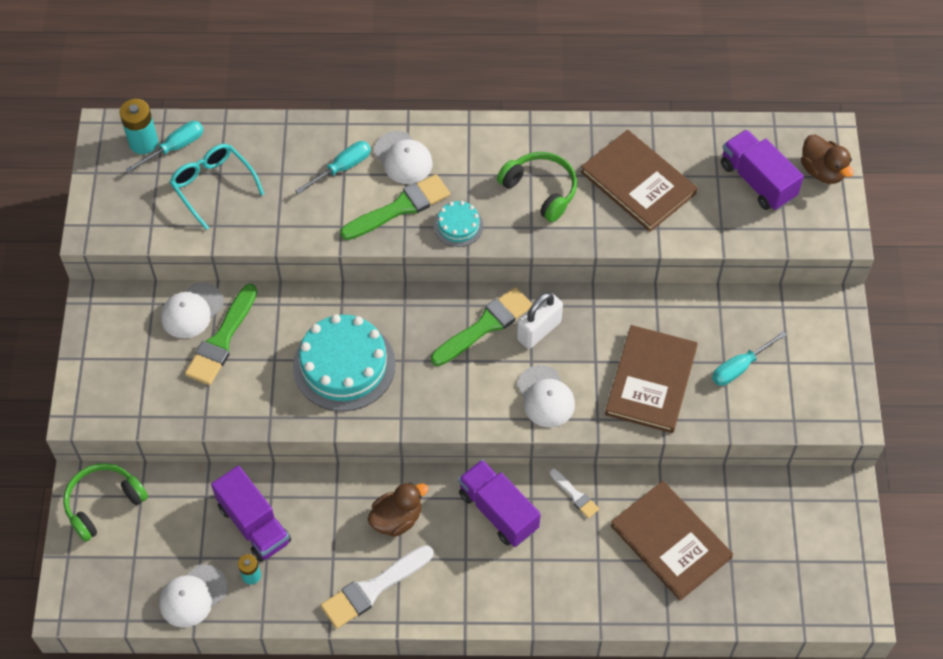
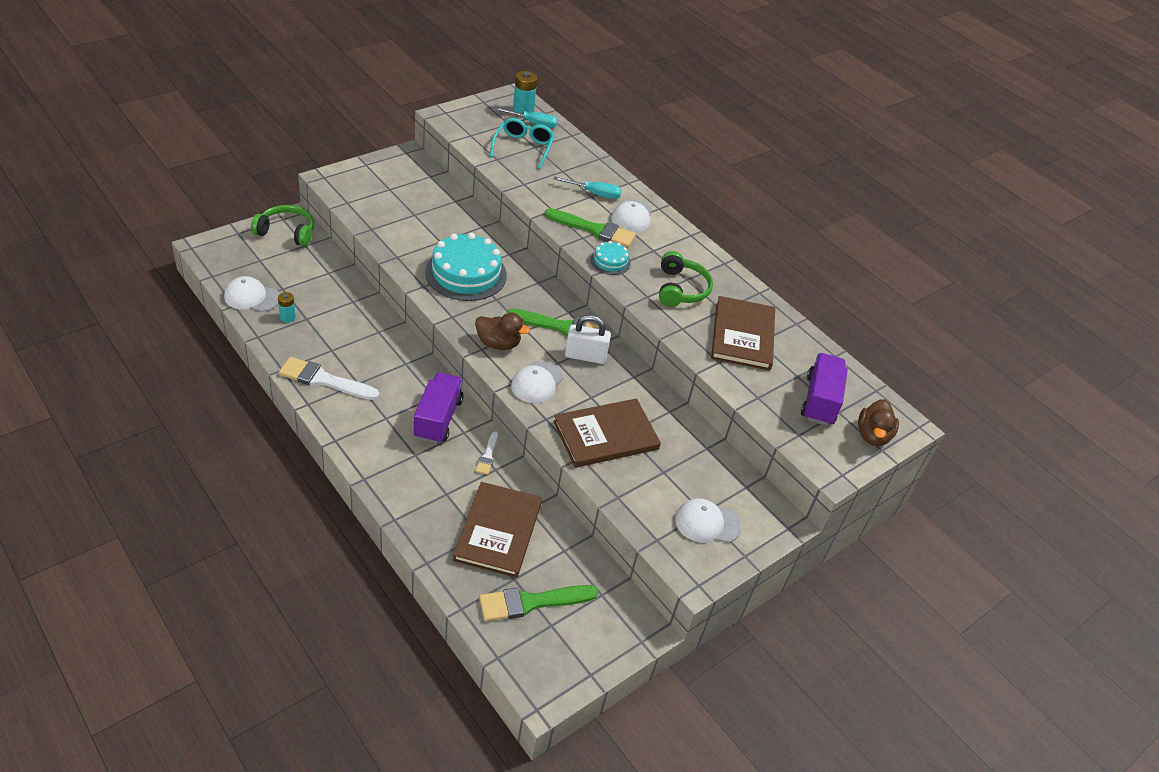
camera: 45 degrees right, 15 degrees down
(192, 311) = (440, 193): white cap -> white cap (707, 523)
(222, 340) = (432, 214): green brush -> green brush (531, 602)
(254, 524) = (326, 302): purple truck -> none
(397, 519) = (387, 368): brown duck -> brown duck (498, 343)
(739, 367) = (668, 483): turquoise screwdriver -> none

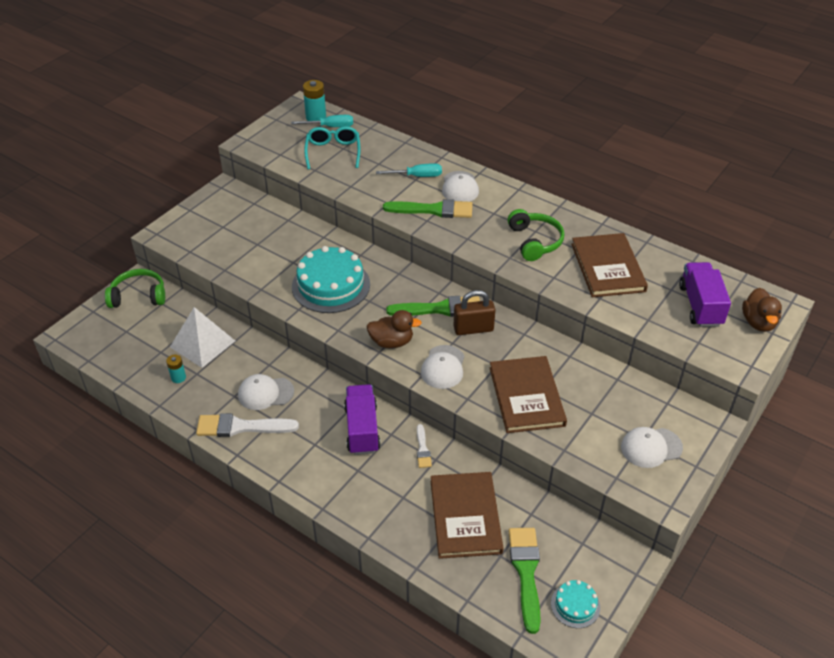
camera: 10 degrees left, 0 degrees up
(252, 297) = (135, 369): white cap -> white cap (265, 393)
(325, 293) = (202, 344): none -> white pyramid
(531, 602) = (526, 572): green brush -> green brush turned 120 degrees clockwise
(585, 356) = (473, 329): white padlock -> brown padlock
(606, 435) = (526, 396): brown book -> brown book turned 60 degrees counterclockwise
(610, 261) = (462, 235): turquoise cake -> turquoise cake (575, 605)

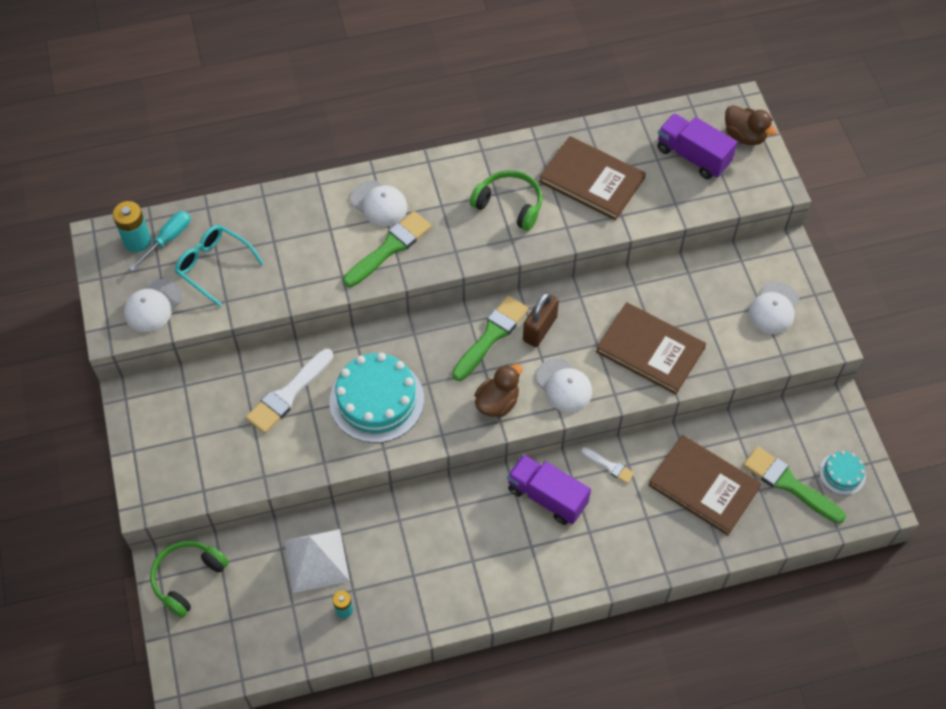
camera: 50 degrees left, 15 degrees up
(241, 427) = (457, 593): white brush -> white brush (288, 394)
(265, 393) = (433, 546): white cap -> white cap (153, 306)
(417, 176) = (327, 224): turquoise screwdriver -> none

